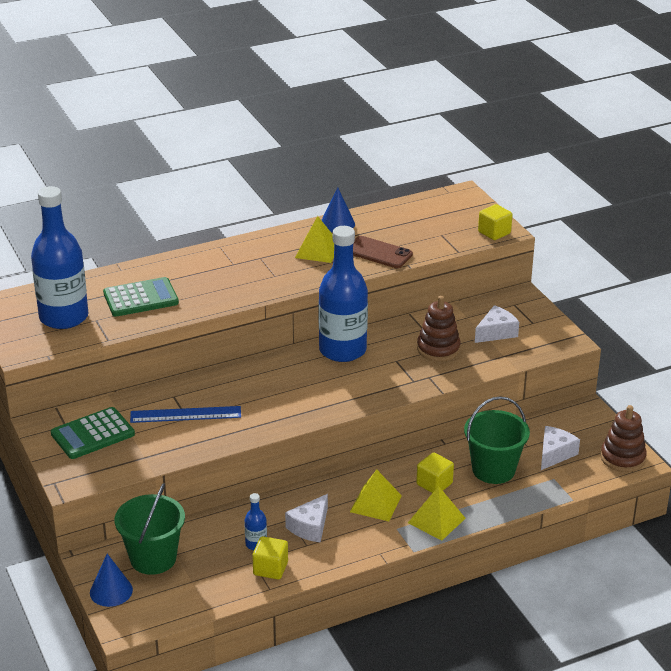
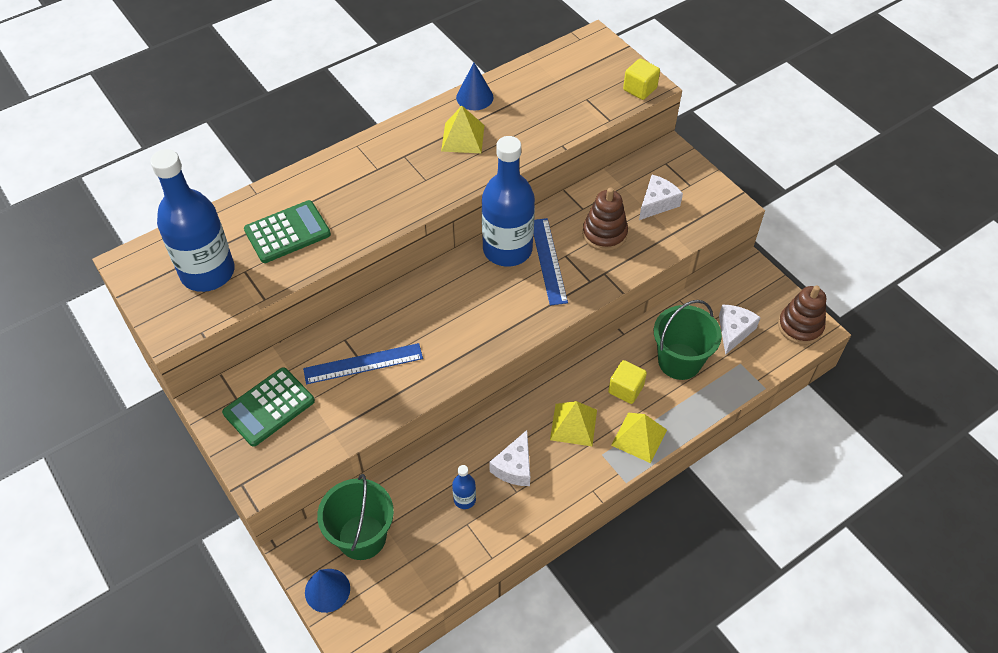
camera: 10 degrees left, 20 degrees up
(270, 568) = (487, 530): yellow cube -> none
(378, 253) = (527, 133): brown phone -> none
(379, 362) = (548, 260): none -> blue ruler

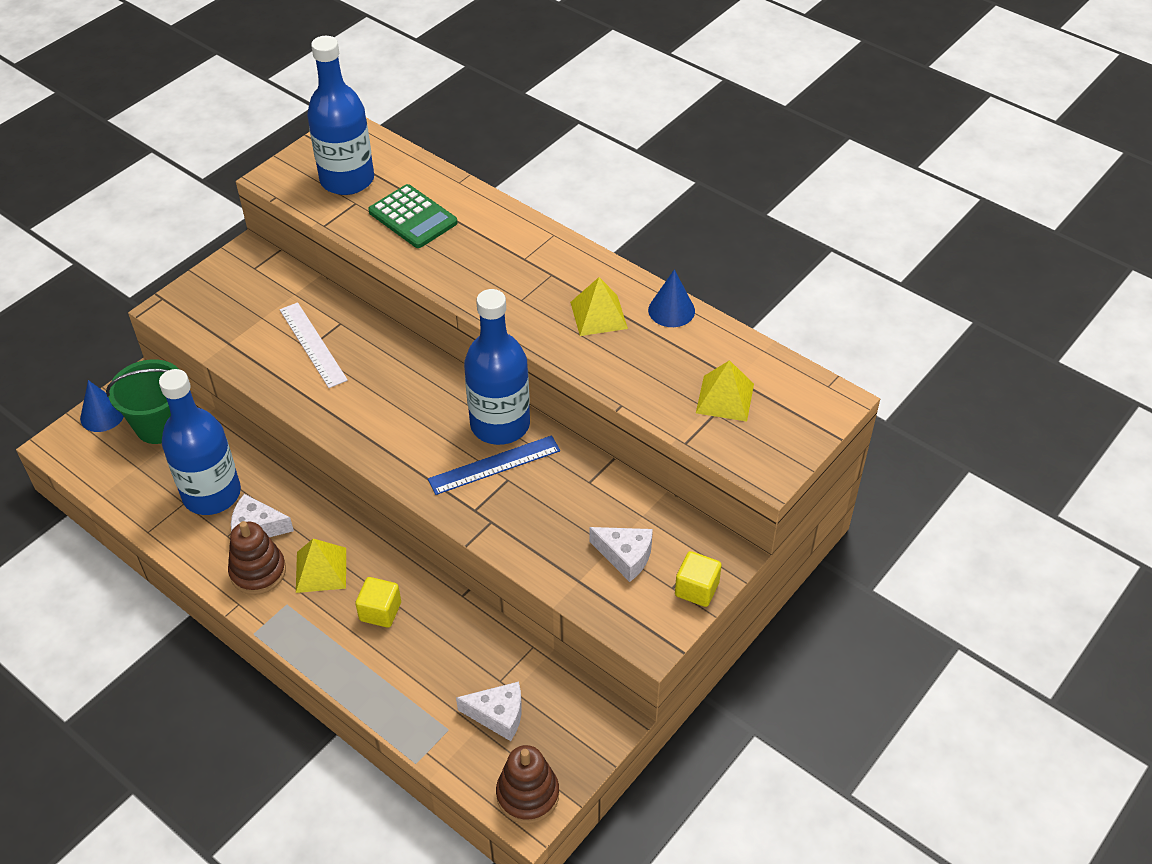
camera: 75 degrees right, 5 degrees down
(269, 407) = (248, 292): green calculator -> none
(363, 364) = (312, 344): blue ruler -> white ruler
(464, 499) = (212, 494): blue bottle -> blue bottle, size x2.44
(604, 234) = (554, 511): brown stacking toy -> brown stacking toy (258, 571)
(639, 437) = (315, 636): yellow pyramid -> yellow pyramid (725, 398)
(640, 89) = (758, 463): yellow cube -> yellow cube (696, 589)
(679, 361) = (434, 660): green bucket -> none

